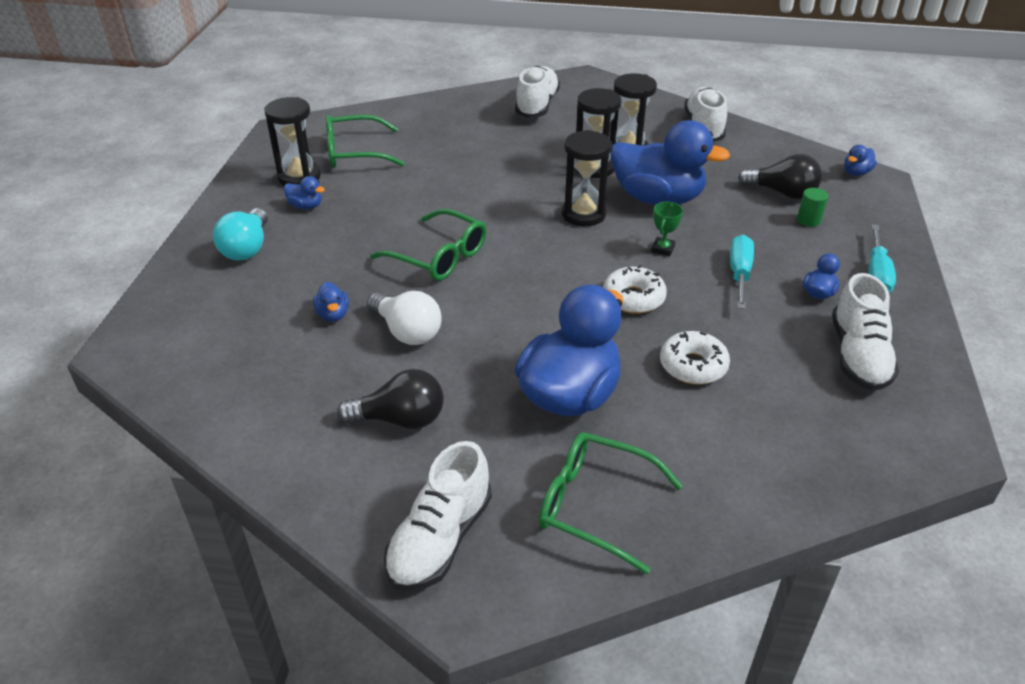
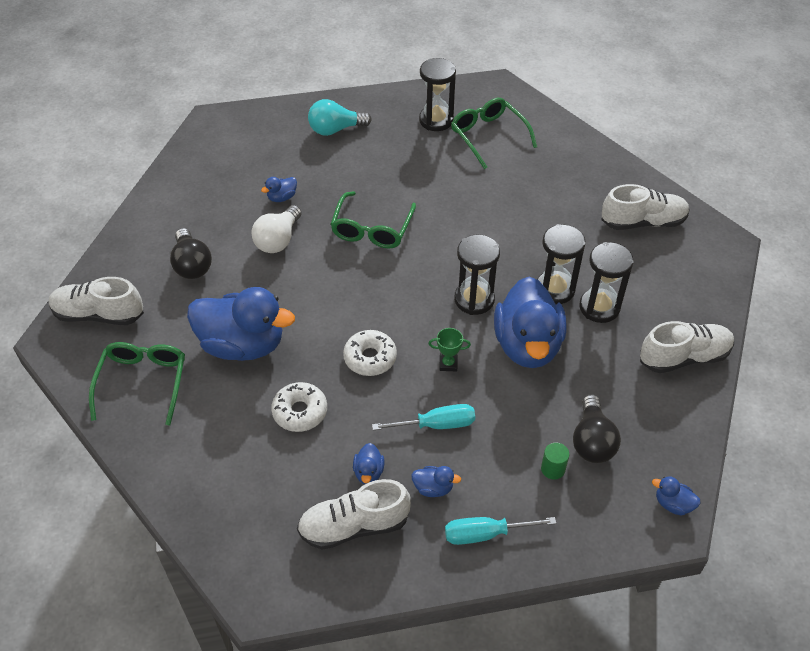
camera: 70 degrees right, 10 degrees up
(306, 206) = (400, 138): blue duck -> blue duck (368, 472)

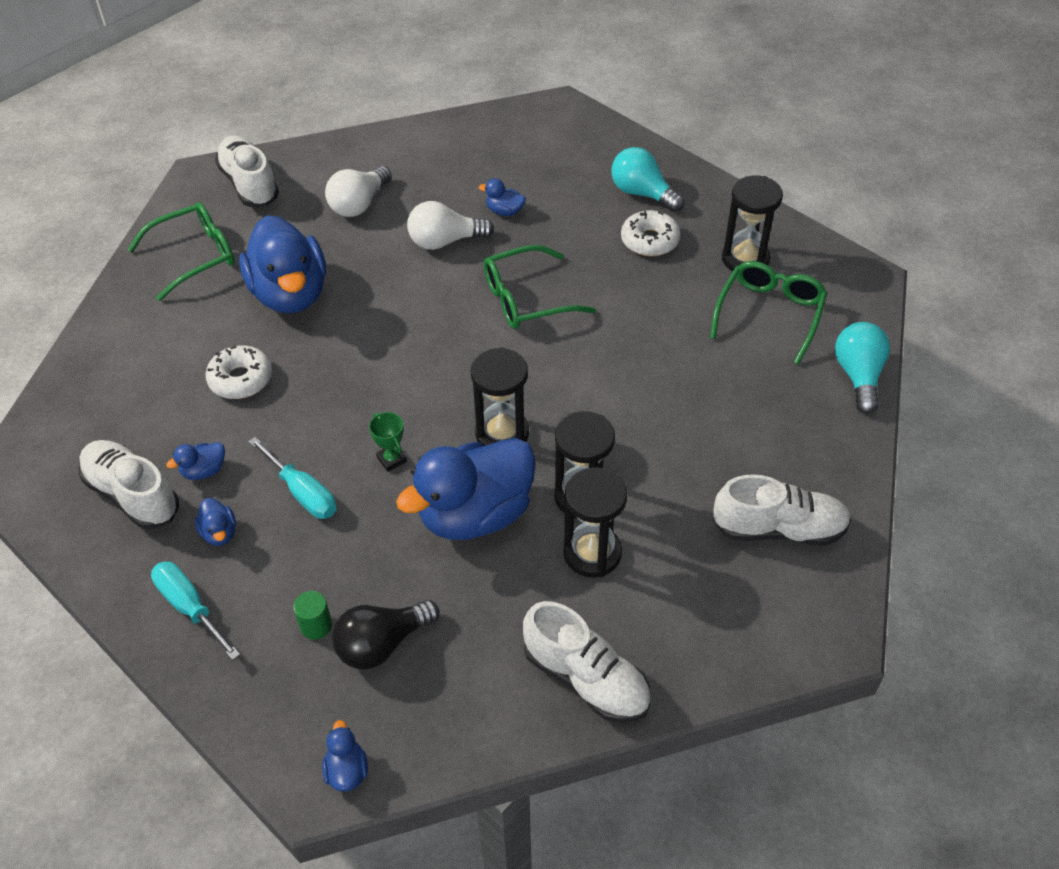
camera: 55 degrees right, 0 degrees up
(192, 265) = (359, 204): black light bulb -> white light bulb
(370, 358) = (349, 393): white donut -> white donut (649, 241)
(565, 130) = (858, 376): none -> turquoise light bulb
(643, 222) = (778, 529): white shoe -> white shoe turned 45 degrees counterclockwise

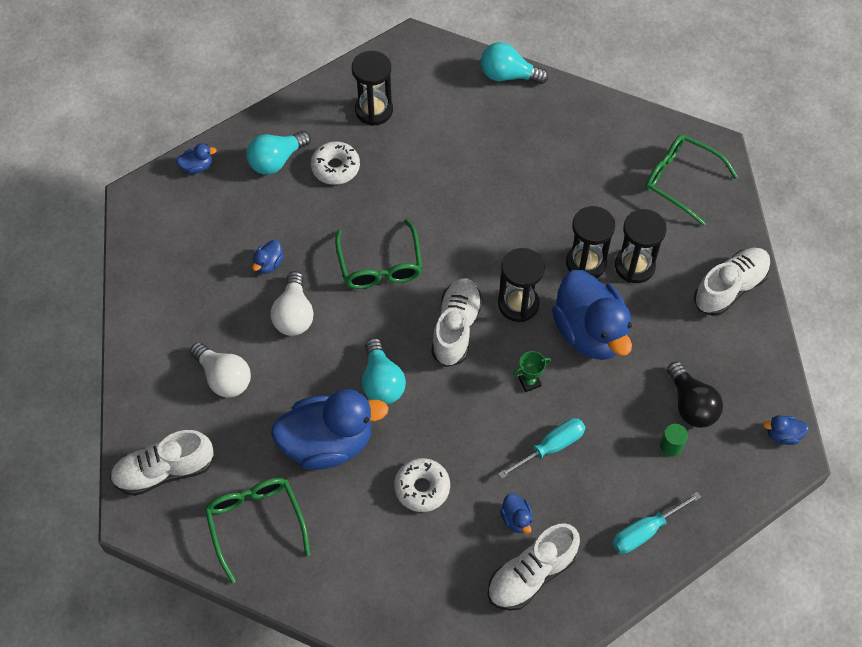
camera: 80 degrees left, 10 degrees up
(219, 533) = (580, 509): blue duck -> blue duck (197, 167)
(371, 325) = (382, 382): none -> turquoise light bulb
(769, 315) = (437, 111): green glasses -> green glasses (681, 181)
(778, 529) = (631, 156): white shoe -> white shoe (456, 328)

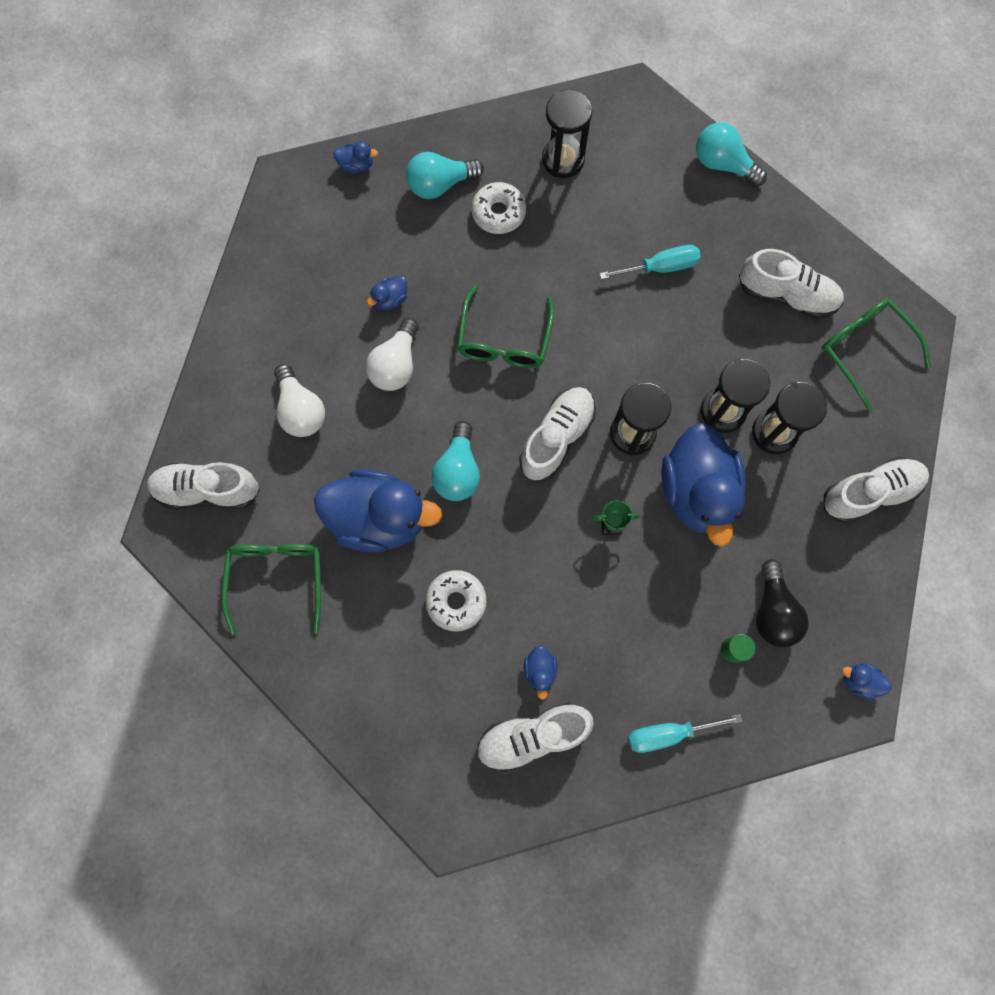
camera: 20 degrees right, 15 degrees up
(551, 447) = (605, 605): turquoise screwdriver -> turquoise screwdriver (660, 267)
(600, 158) = (786, 295): none -> white shoe

